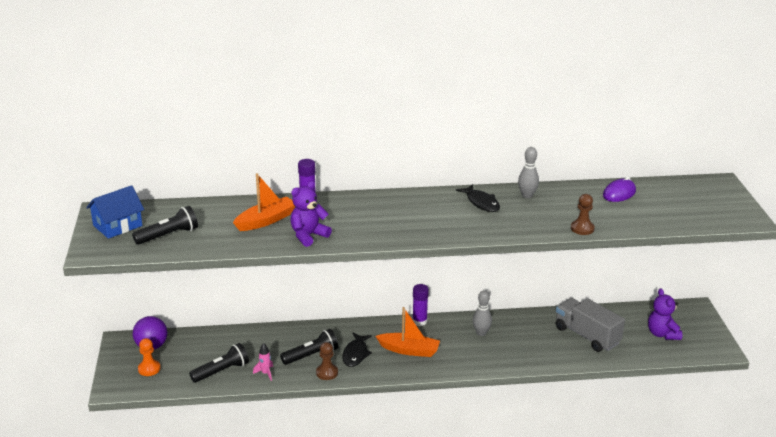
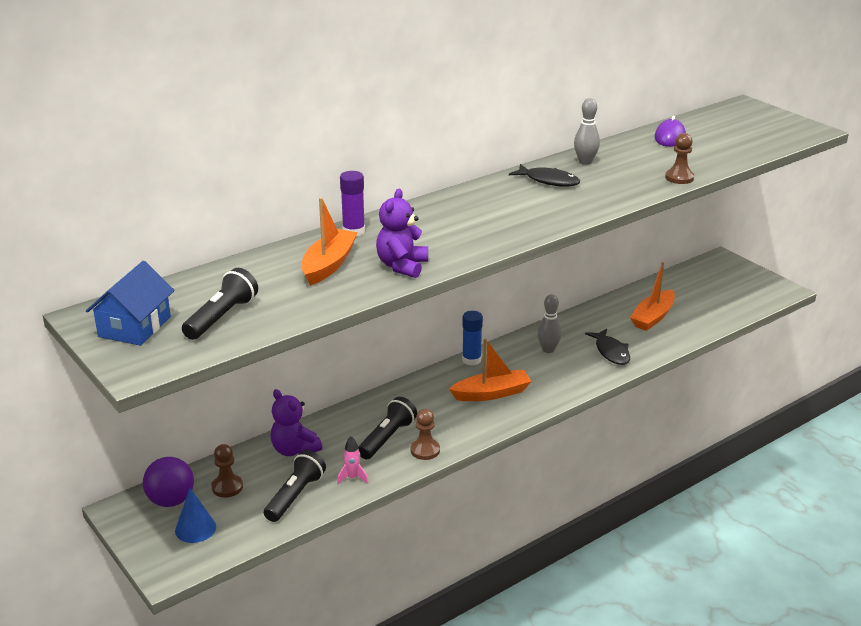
camera: 30 degrees left, 0 degrees up
(149, 369) = (195, 528): orange pawn -> blue cone
(189, 350) = (227, 487): none -> brown pawn
(355, 354) = (437, 418): black fish -> black fish (611, 352)
(419, 321) = (471, 360): purple glue stick -> blue glue stick
(587, 336) = (653, 317): grey truck -> orange boat
(662, 334) = (718, 292): purple teddy bear -> purple teddy bear (294, 450)

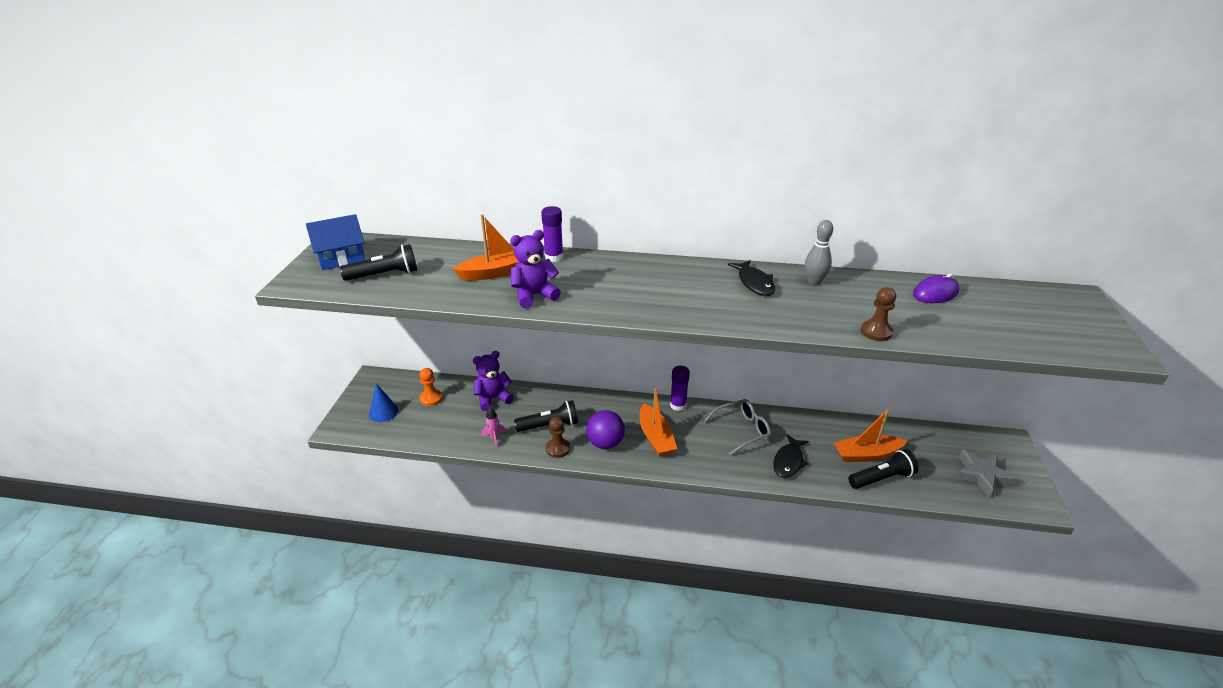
camera: 45 degrees right, 5 degrees up
(171, 501) = (398, 388): purple ball -> purple ball (605, 443)
(227, 487) = (431, 398): brown pawn -> orange pawn
(294, 450) = (493, 399): purple teddy bear -> purple teddy bear turned 60 degrees clockwise
(295, 496) = (451, 427): black flashlight -> black flashlight (881, 478)
(471, 360) = (678, 405): blue glue stick -> purple glue stick
(491, 393) = (656, 437): orange boat -> orange boat turned 45 degrees clockwise
(548, 350) = (742, 430): grey bowling pin -> grey glasses
(734, 290) = (981, 475): none -> grey star

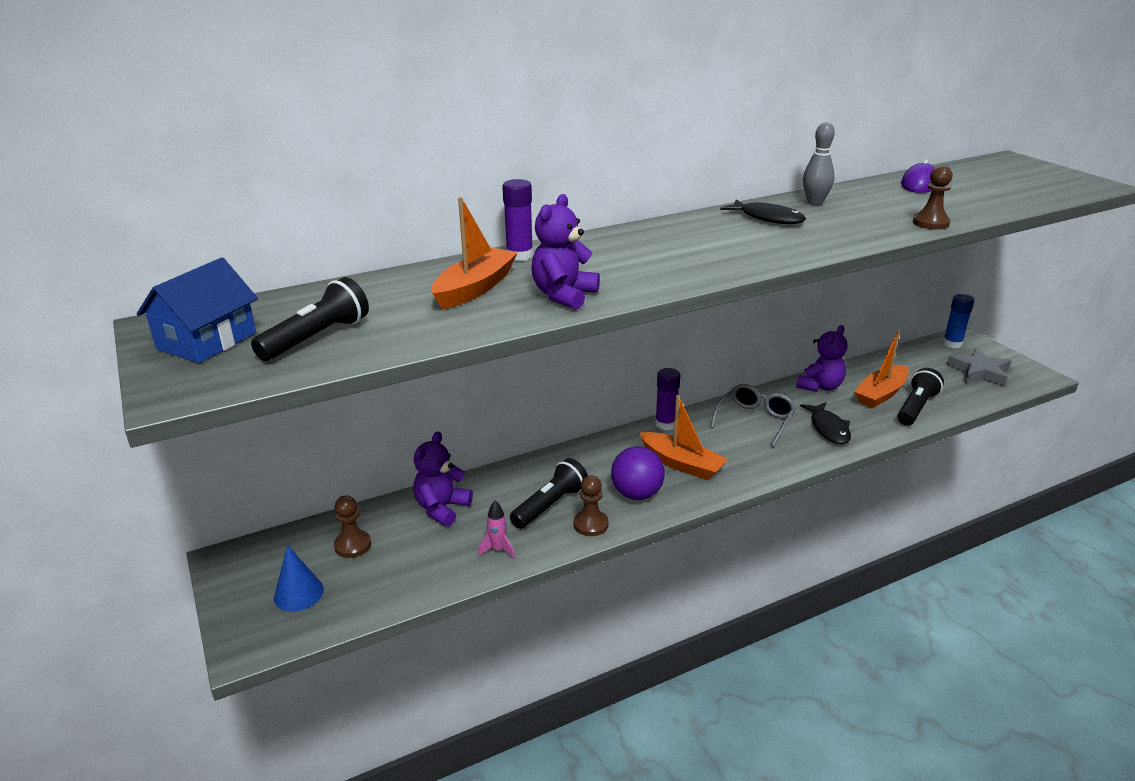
camera: 35 degrees left, 5 degrees down
(431, 398) = (353, 545): orange pawn -> brown pawn
(824, 427) = (820, 386): none -> purple teddy bear
(990, 441) = (952, 344): none -> blue glue stick

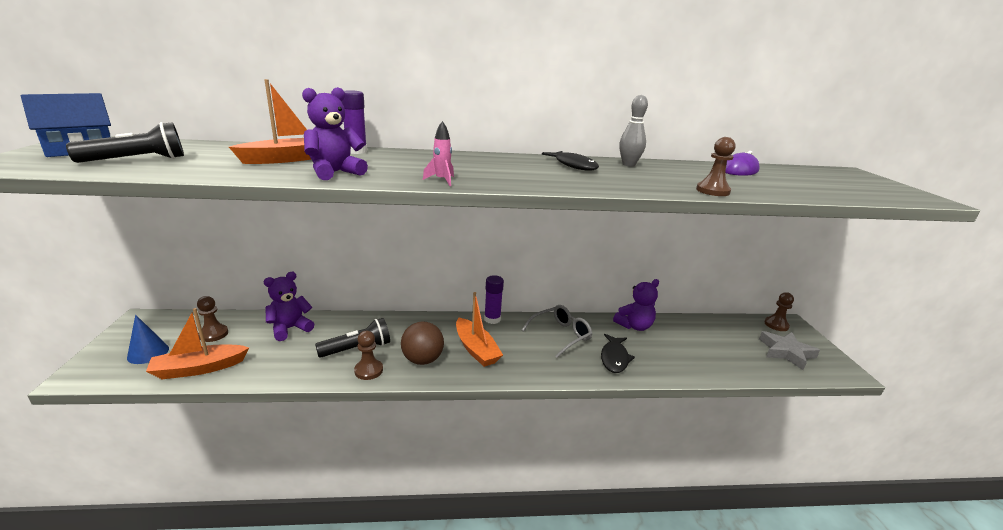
camera: 20 degrees right, 5 degrees down
(498, 550) = (291, 367): pink rocket -> pink rocket (442, 180)
(636, 494) = (422, 360): purple ball -> brown ball
(881, 394) = (681, 345): orange boat -> orange boat (199, 368)
(916, 408) = (704, 364): black flashlight -> none
(952, 344) = (776, 325): blue glue stick -> brown pawn

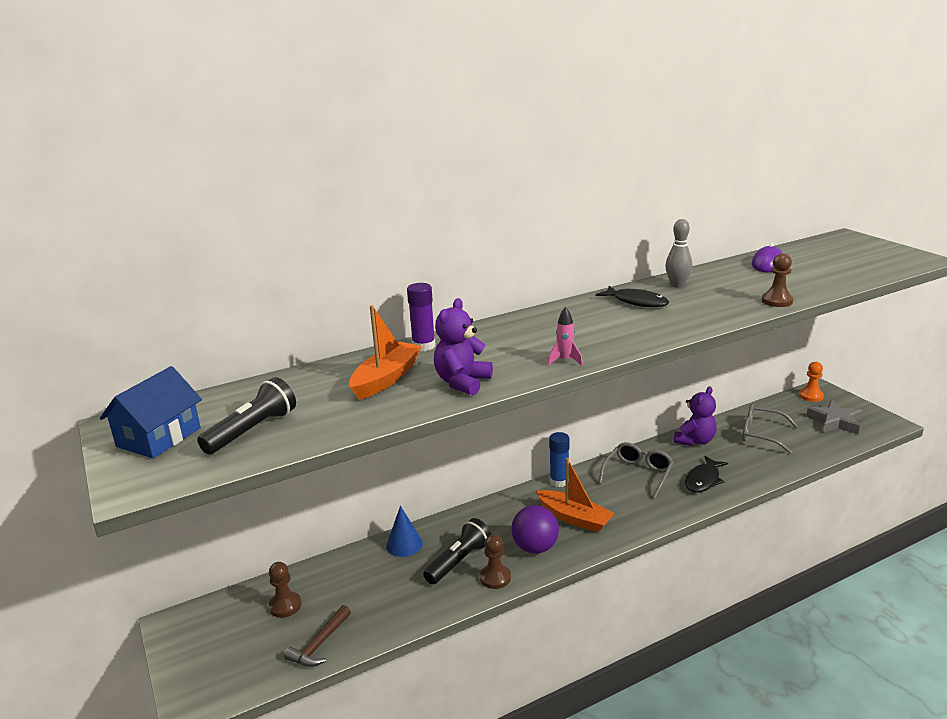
camera: 20 degrees left, 0 degrees up
(148, 353) = (238, 652): blue cone -> blue cone (404, 544)
(199, 368) = (319, 644): orange boat -> brown hammer
(290, 329) = (363, 568): purple teddy bear -> none
(422, 360) = (535, 548): brown ball -> purple ball
(492, 319) = (559, 481): purple glue stick -> blue glue stick
(614, 358) = (703, 480): black fish -> black fish turned 45 degrees clockwise
(701, 340) = (761, 434): none -> grey glasses
(776, 325) = (811, 396): brown pawn -> orange pawn

